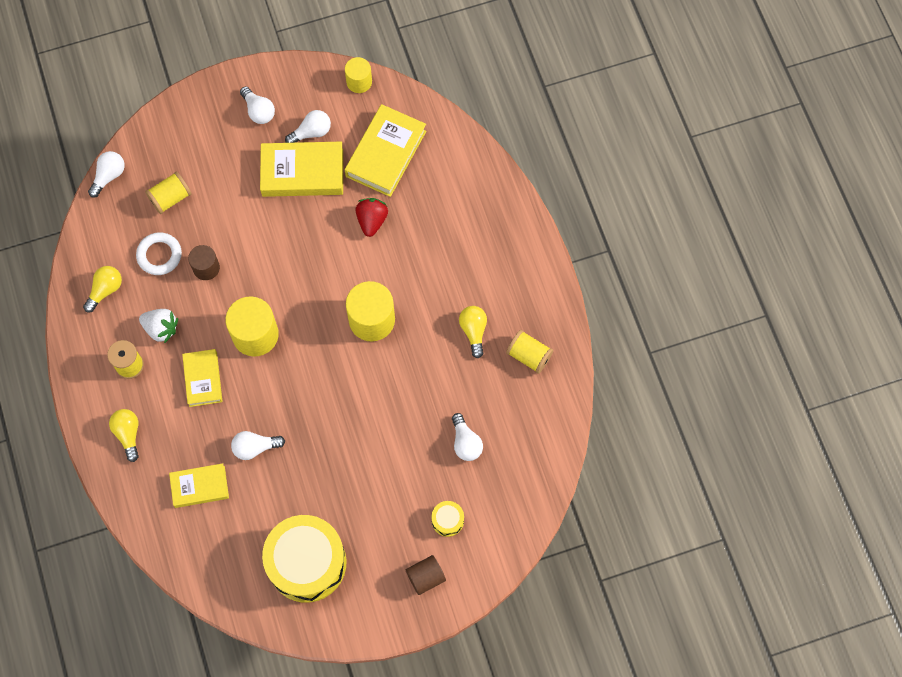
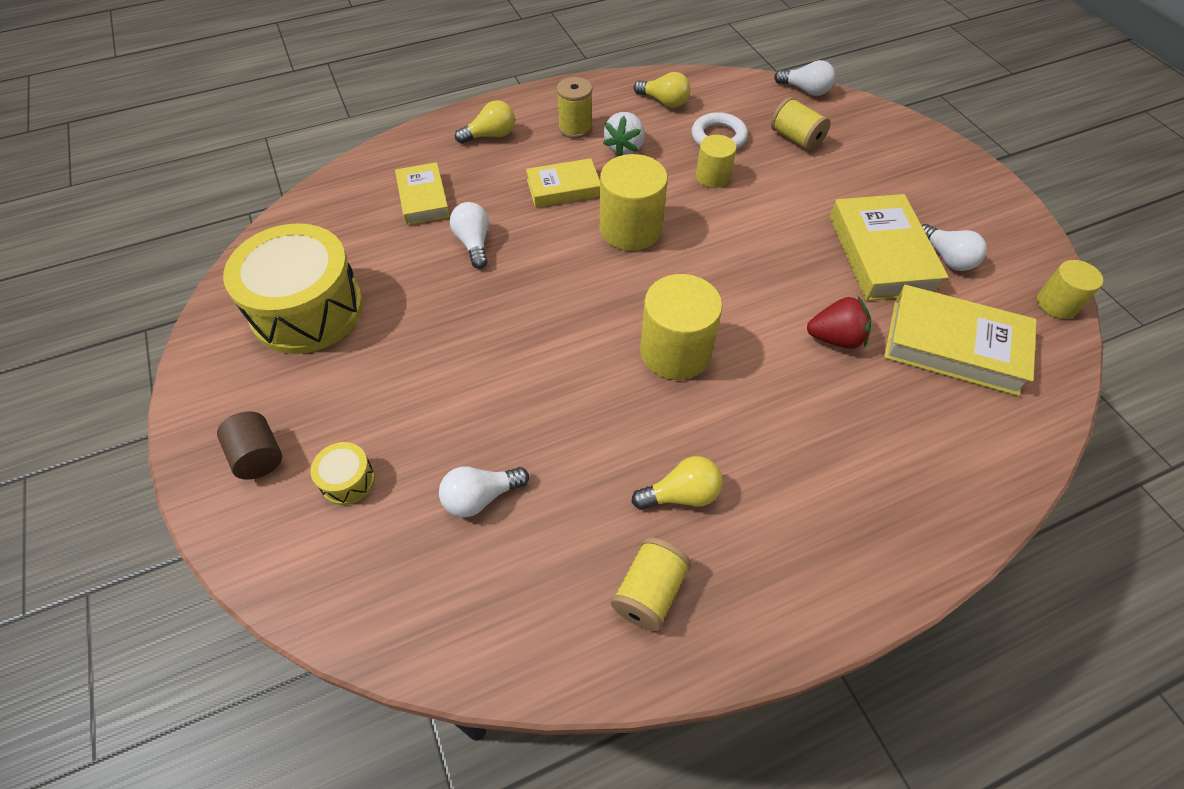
camera: 85 degrees right, 15 degrees down
(206, 268) = (713, 176): brown cylinder -> yellow cylinder
(258, 111) = (952, 203): white light bulb -> none

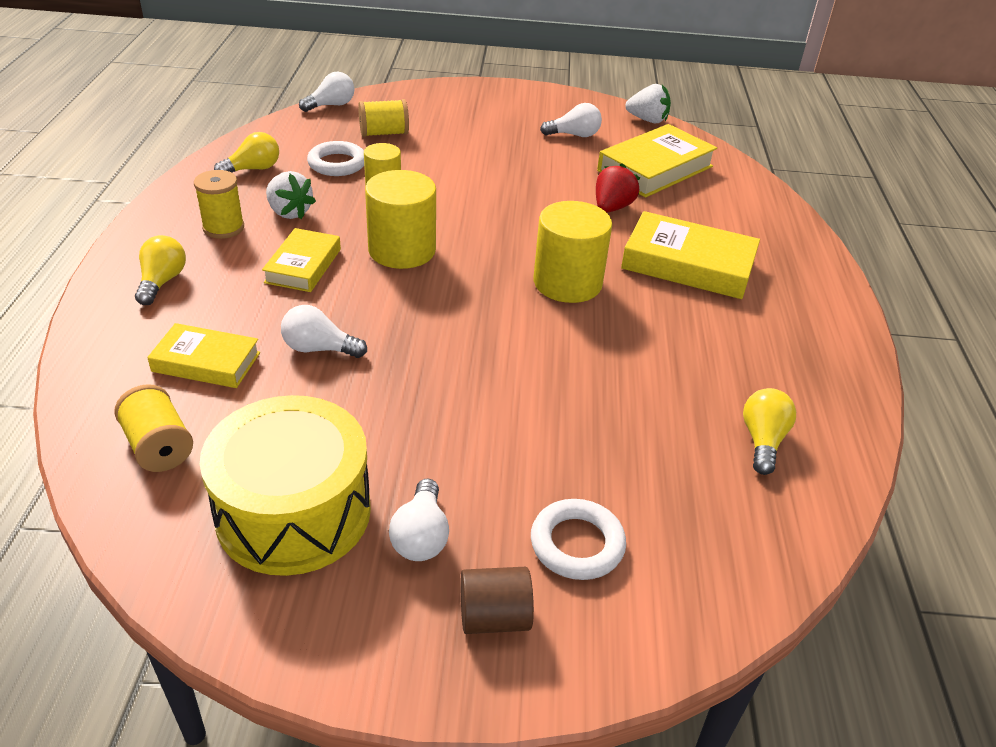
camera: 65 degrees left, 15 degrees down
(348, 480) = (577, 544): yellow drum -> white ring
(481, 497) = (653, 451): white light bulb -> white light bulb (421, 536)
(649, 592) = (795, 386): yellow spool -> yellow spool (159, 446)
(681, 495) = (713, 336): yellow light bulb -> yellow light bulb (762, 441)
(881, 254) = (547, 155): yellow book -> yellow book (688, 264)
(1057, 304) = (647, 120): yellow cylinder -> white strawberry

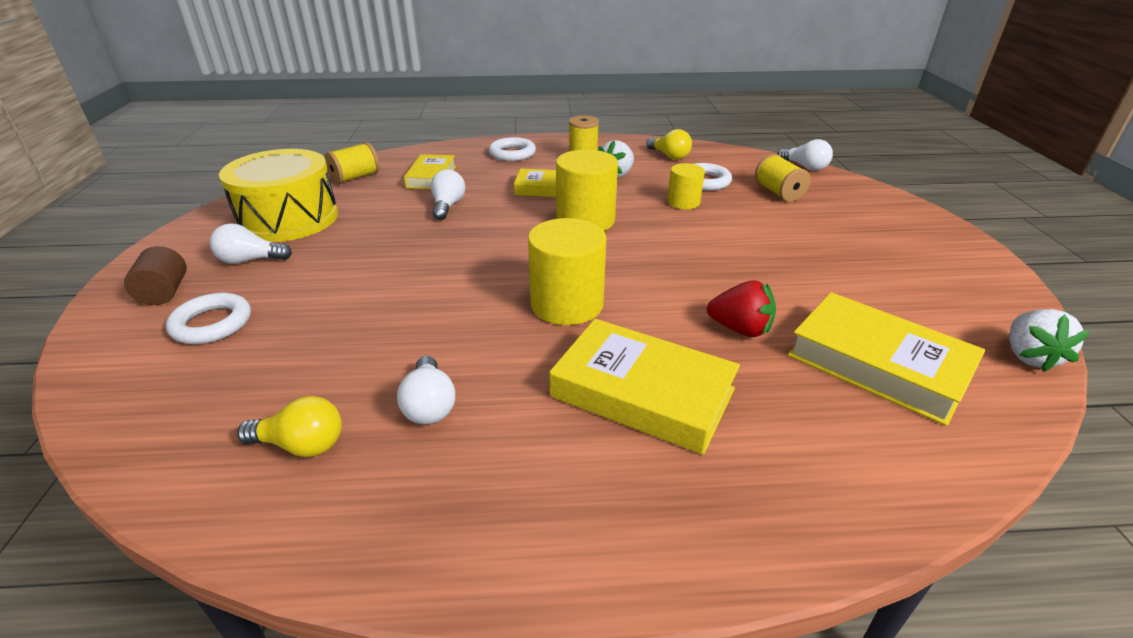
camera: 85 degrees right, 5 degrees down
(162, 282) = (512, 153): yellow light bulb -> white ring
(574, 135) = (901, 295): white light bulb -> white light bulb (429, 405)
(688, 264) = (642, 393): yellow book -> yellow book turned 75 degrees counterclockwise

